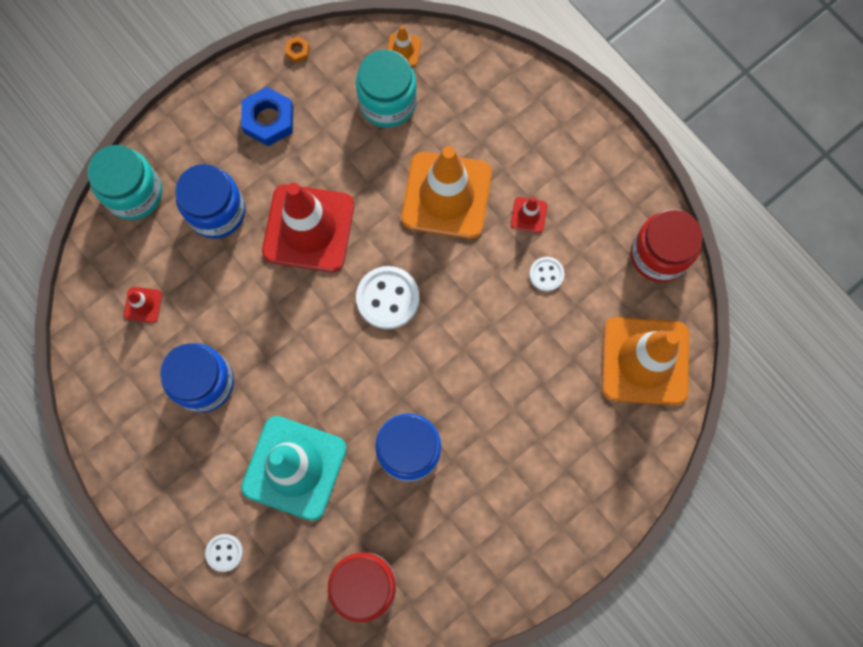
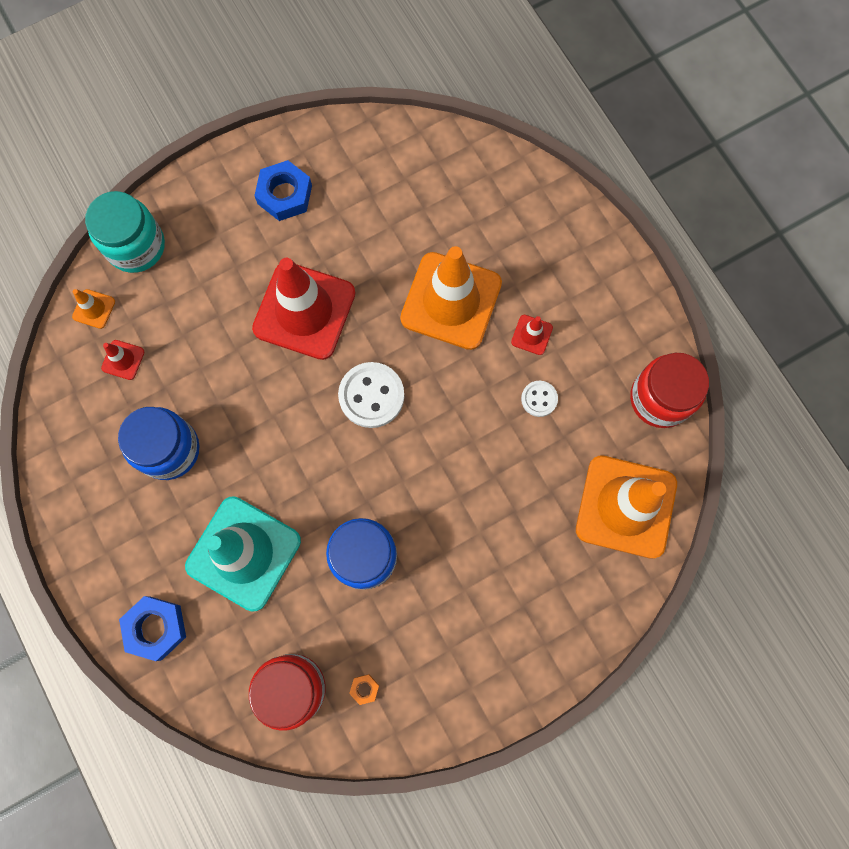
camera: 10 degrees right, 0 degrees up
(217, 212) = (215, 278): blue jar -> none
(224, 552) = (156, 628): white button -> blue nut
(297, 51) = (327, 130): orange nut -> orange nut (364, 689)
(387, 102) = (408, 196): turquoise jar -> none
(403, 50) = (434, 146): orange traffic cone -> orange traffic cone (94, 309)

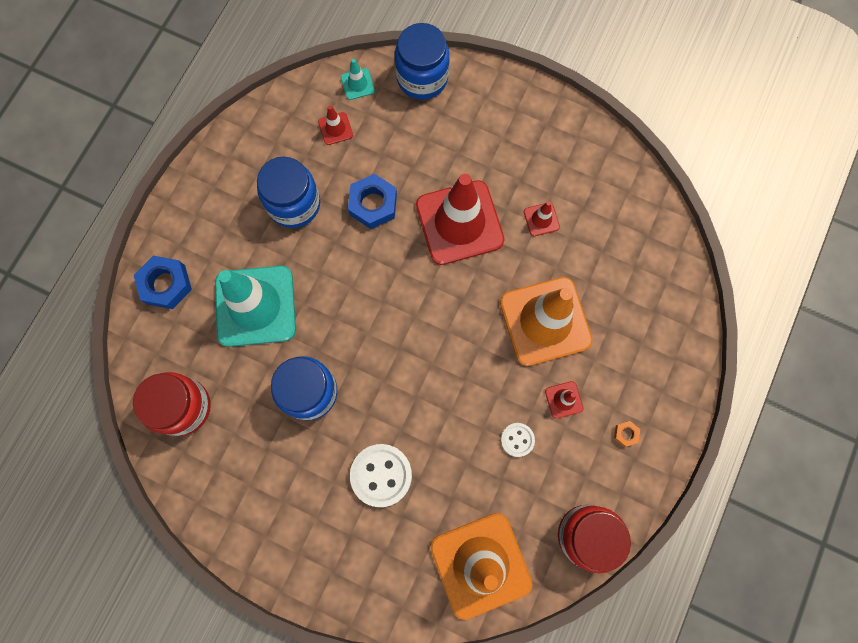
camera: 55 degrees right, 0 degrees up
(94, 309) = (357, 84): orange traffic cone -> turquoise traffic cone
(136, 246) = (422, 78): turquoise jar -> blue jar
(285, 195) = (536, 148): blue nut -> blue nut (373, 204)
(355, 238) = (541, 219): none -> red traffic cone
(364, 689) = (215, 458): orange nut -> orange nut (626, 434)
(371, 396) = (431, 314): white button -> white button (381, 475)

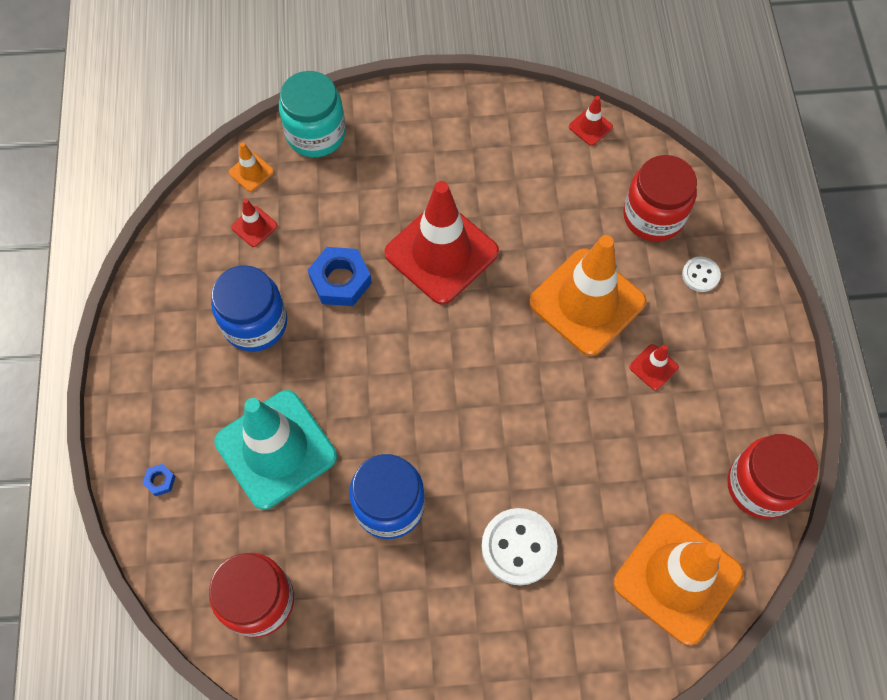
camera: 30 degrees left, 10 degrees down
(166, 284) = (160, 481): blue nut -> blue nut, size x0.46
(357, 84) = (251, 172): turquoise traffic cone -> orange traffic cone
(422, 78) = (316, 134): blue jar -> turquoise jar
(517, 440) = (633, 431): white button -> white button (700, 275)
(541, 219) = (521, 208): red traffic cone -> red traffic cone (590, 127)
(626, 434) = (733, 366): orange nut -> none
(640, 281) = (653, 216): none -> red jar

